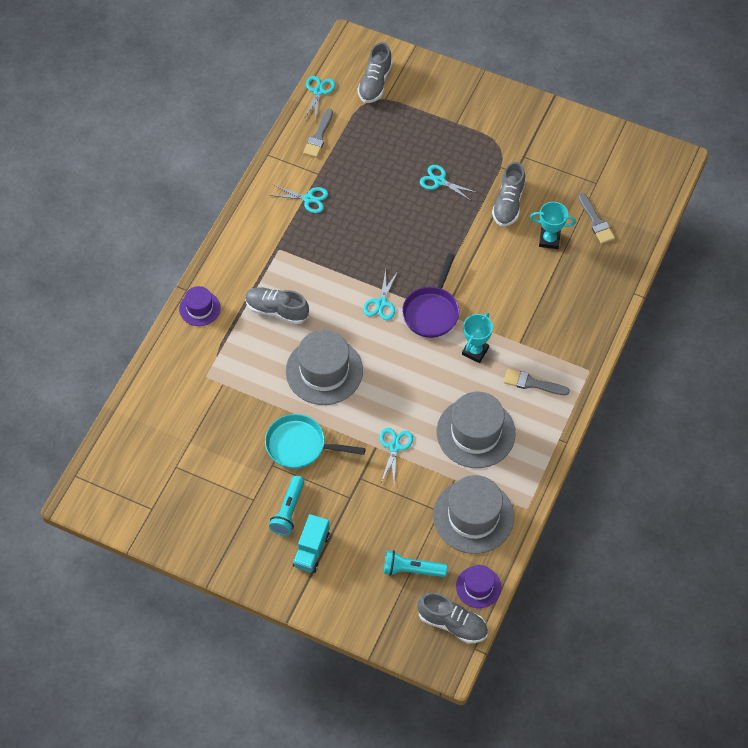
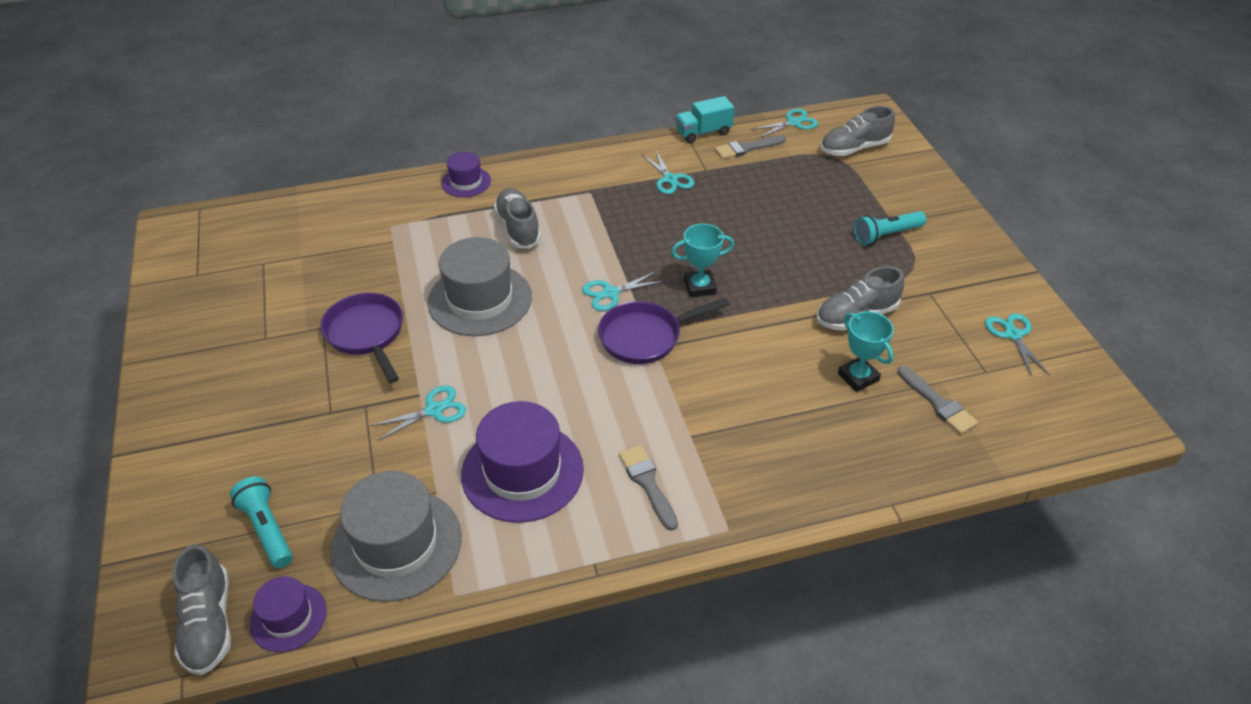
camera: 50 degrees right, 15 degrees down
(288, 511) = (271, 372): turquoise flashlight -> turquoise flashlight (886, 235)
(300, 445) = (367, 334): turquoise pan -> purple pan
(311, 550) = (230, 420): turquoise truck -> turquoise truck (703, 132)
(439, 181) = (810, 250): turquoise scissors -> turquoise scissors (1013, 335)
(475, 351) = (634, 403): turquoise trophy -> turquoise trophy (699, 287)
(475, 432) = (522, 471): grey hat -> purple hat
(596, 221) = (938, 403): grey brush -> grey brush turned 60 degrees counterclockwise

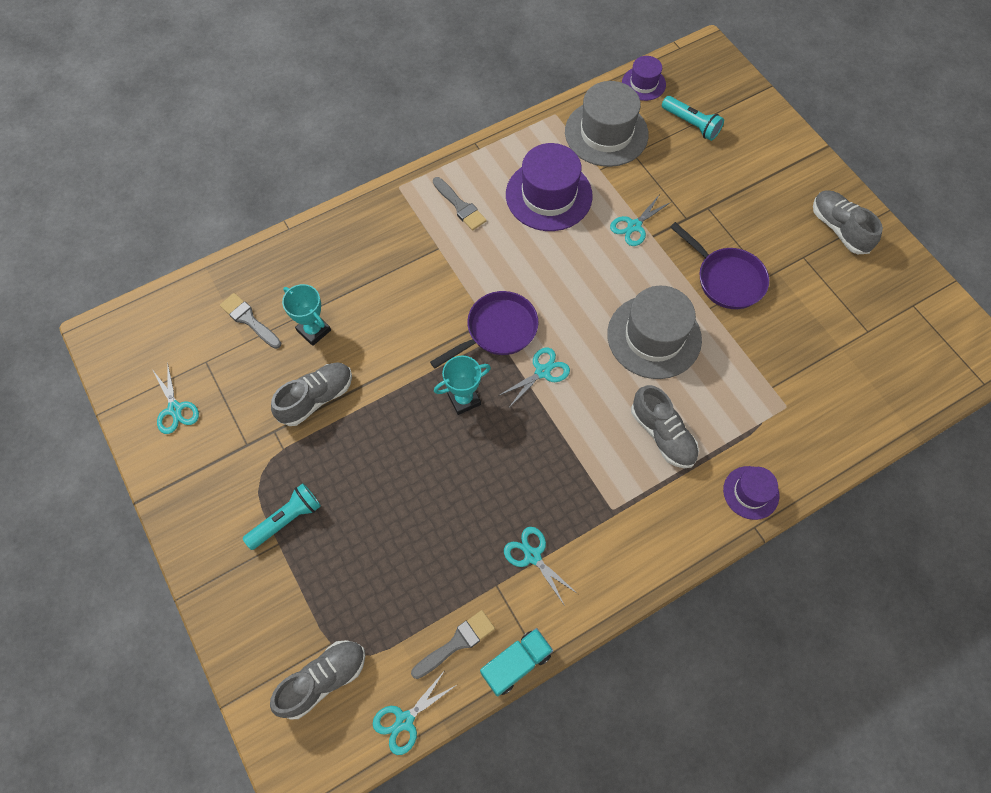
camera: 165 degrees right, 20 degrees up
(208, 624) = (685, 71): grey shoe -> grey shoe (839, 228)

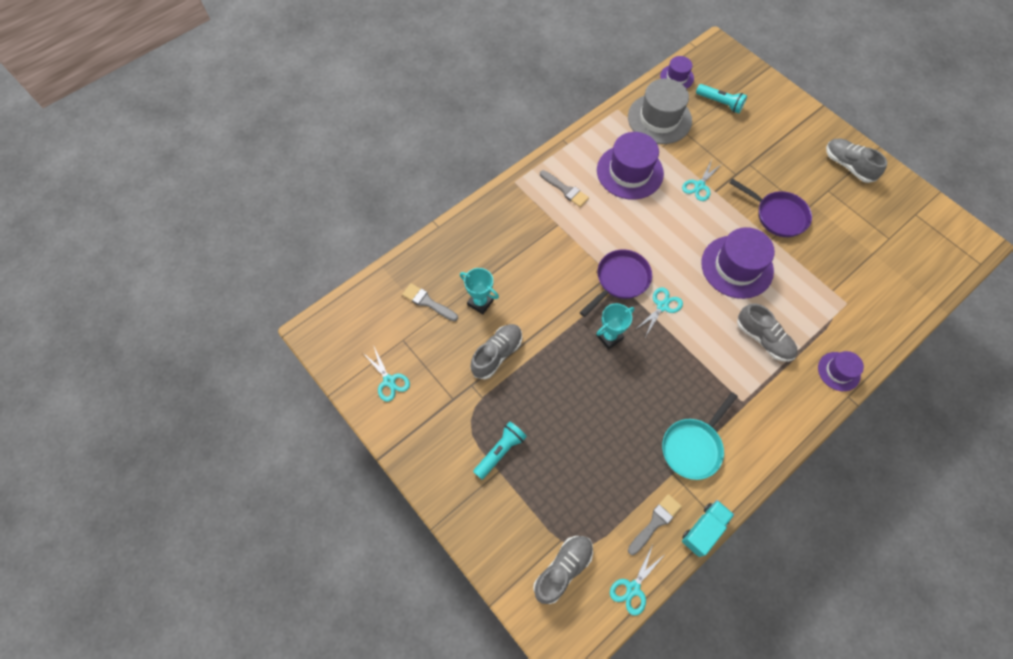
camera: 10 degrees left, 0 degrees up
(532, 556) = (693, 446): turquoise scissors -> turquoise pan
(654, 336) = (737, 267): grey hat -> purple hat

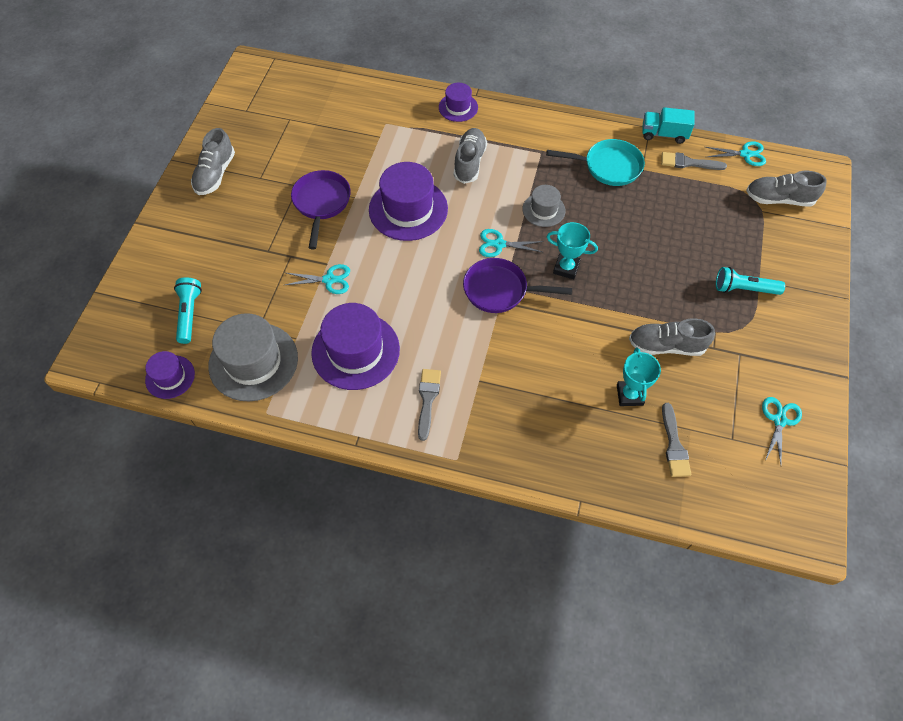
camera: 125 degrees left, 5 degrees down
(676, 360) = (543, 210): none -> grey hat

